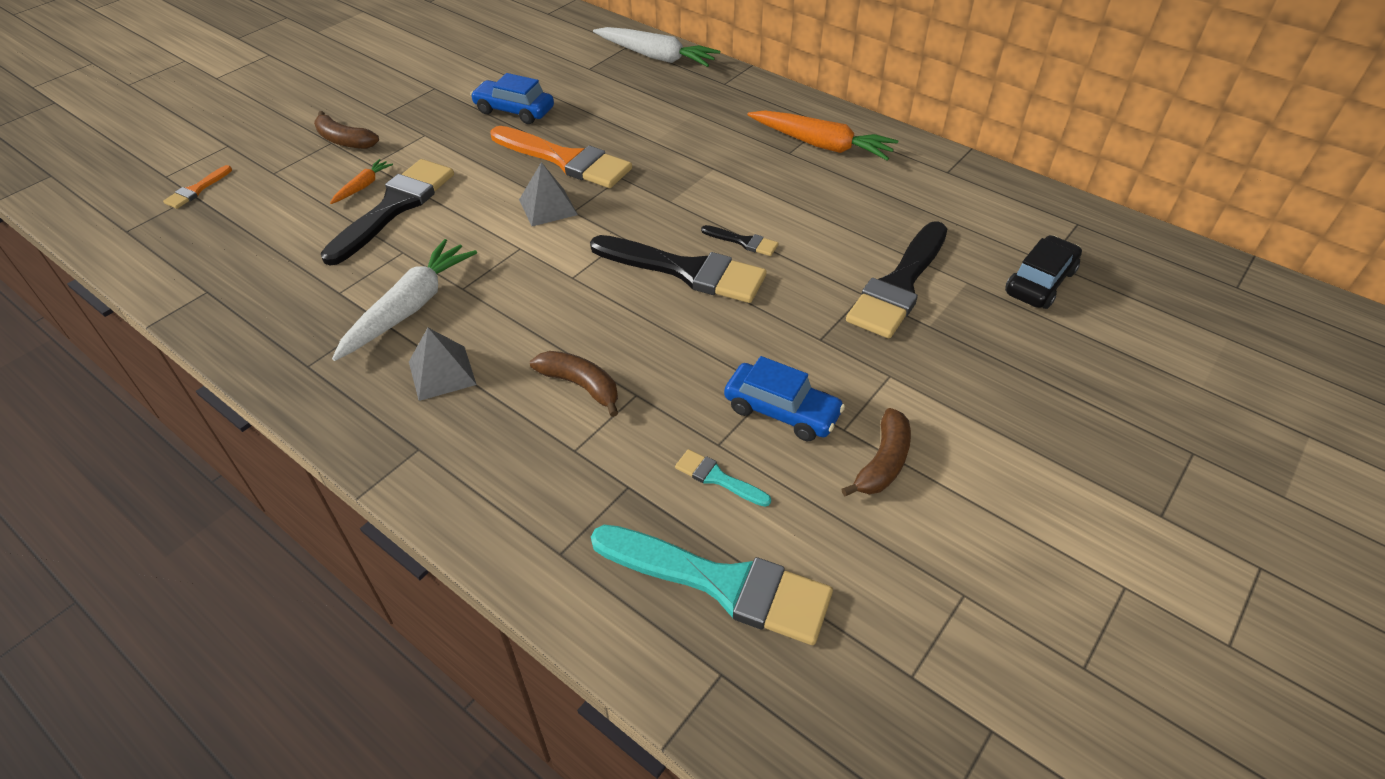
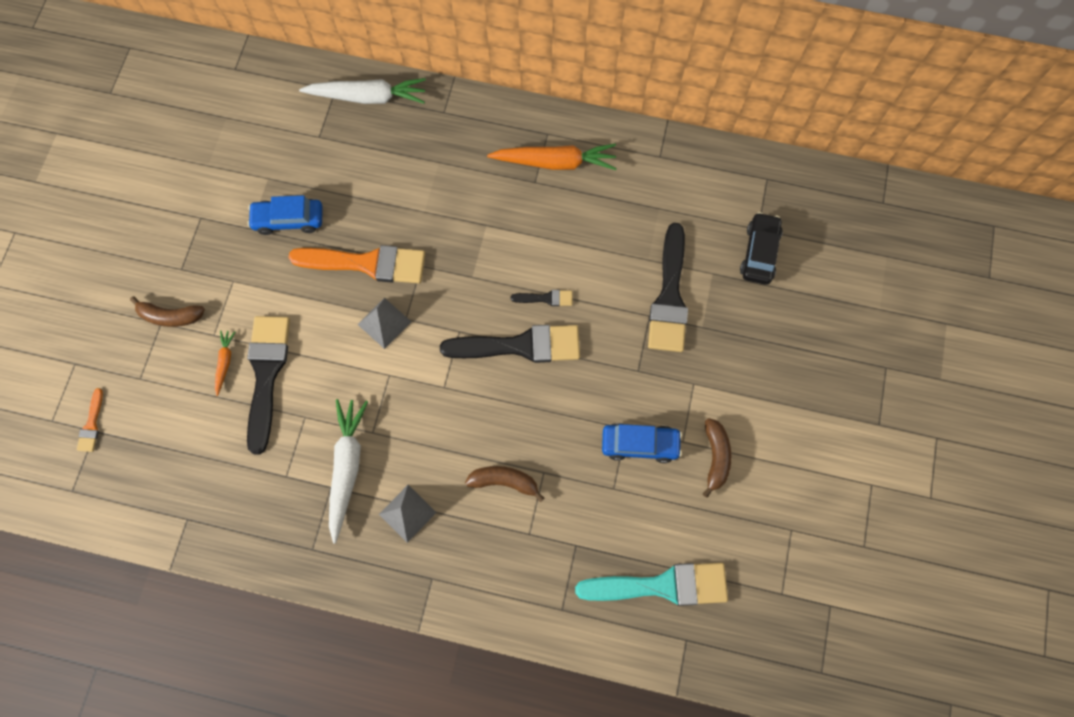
camera: 25 degrees left, 25 degrees up
(717, 478) = (625, 514): turquoise brush -> none

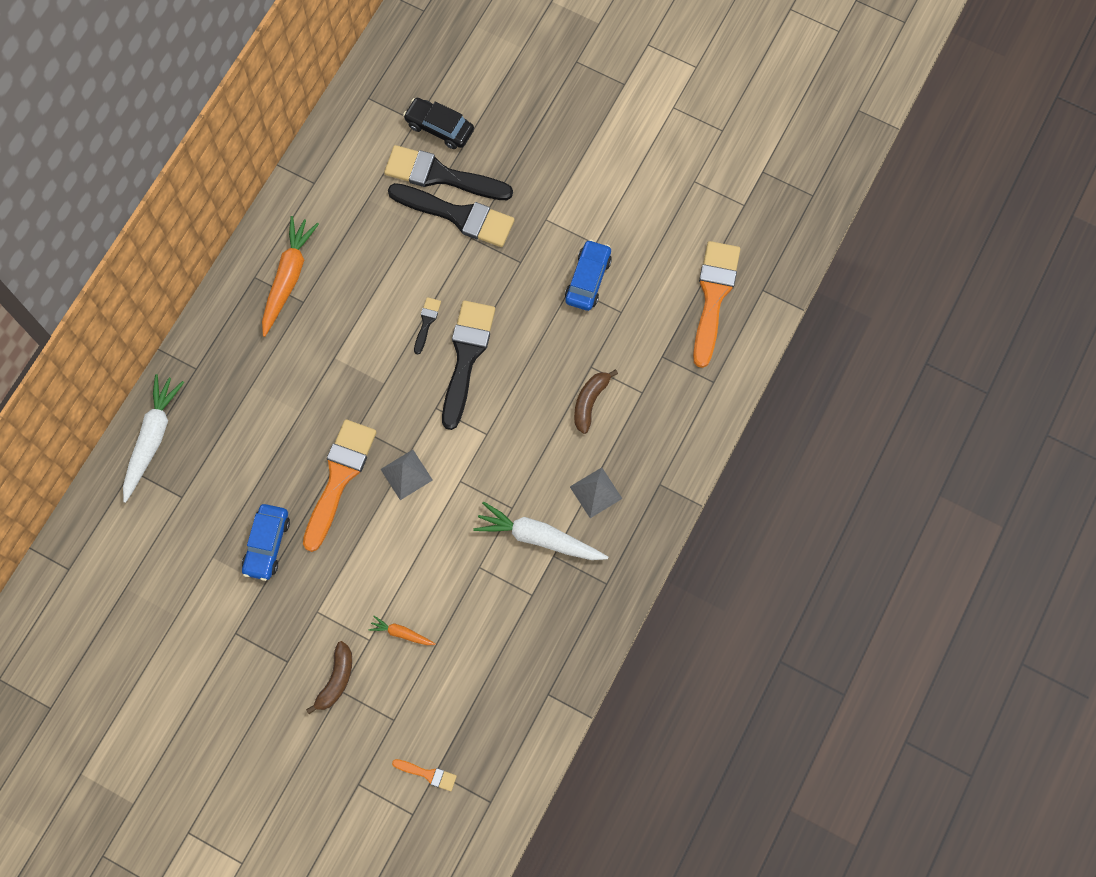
camera: 75 degrees left, 0 degrees up
(266, 374) = (425, 595): black brush -> black brush (441, 175)
(661, 585) = (713, 296): turquoise brush -> orange brush
(715, 457) = (616, 221): brown banana -> none

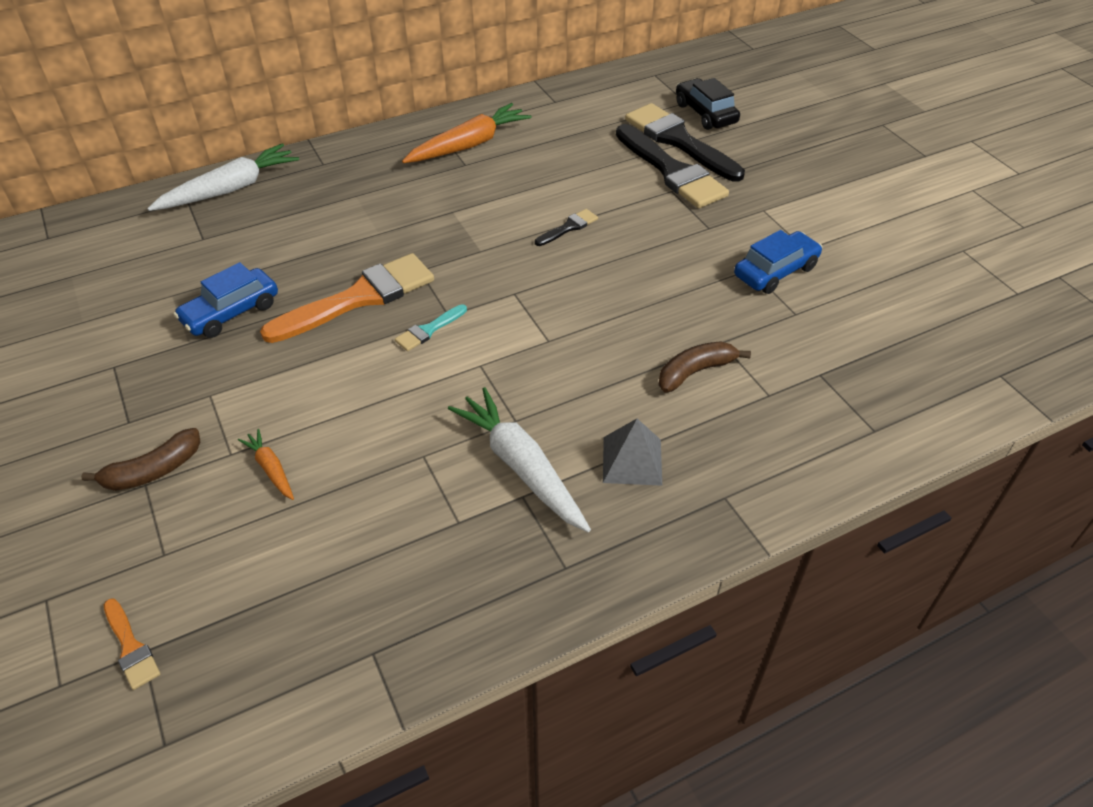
camera: 35 degrees right, 25 degrees down
(406, 474) = (429, 330): grey pyramid -> turquoise brush
(466, 357) = (585, 270): black brush -> none
(713, 296) = (927, 352): orange brush -> none

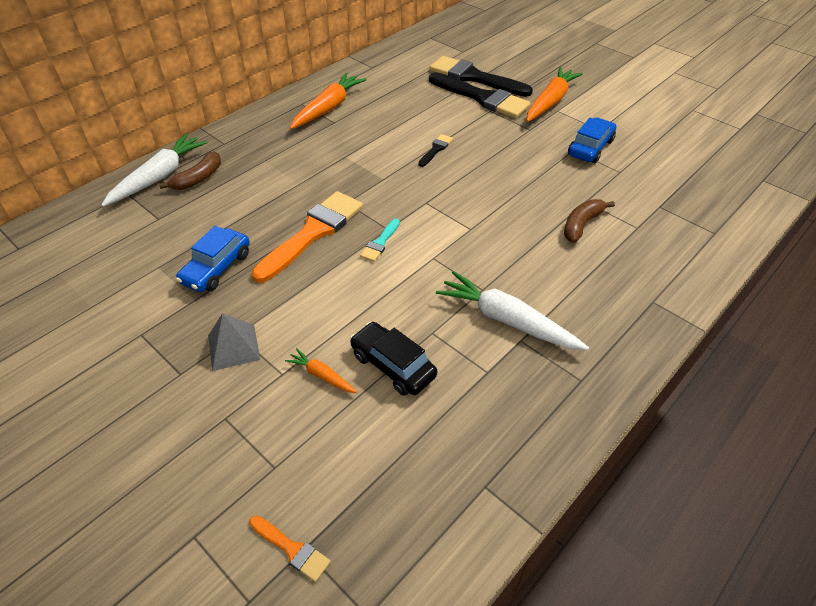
camera: 20 degrees left, 0 degrees up
(153, 470) = (225, 405): brown banana -> brown banana (198, 178)
(632, 460) = (578, 294): grey pyramid -> grey pyramid (233, 347)
(705, 113) = (480, 56): black car -> black car (393, 365)
(761, 196) = (550, 102): none -> orange carrot

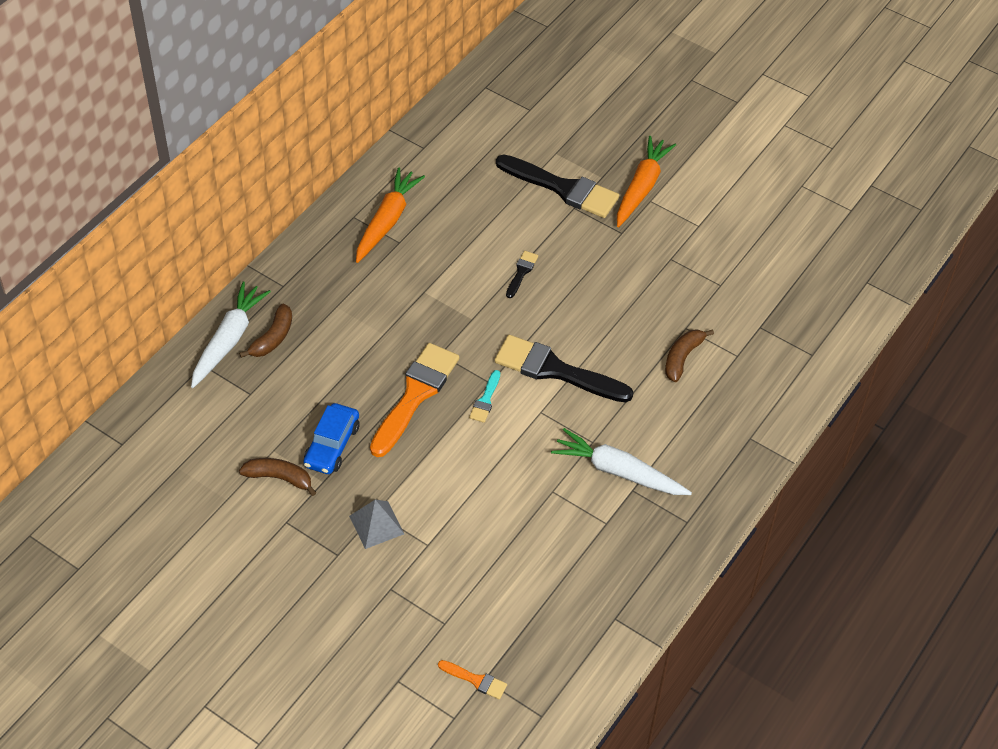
camera: 10 degrees left, 5 degrees up
(152, 292) = (279, 478): none -> brown banana
(322, 375) = (463, 542): orange carrot -> none
(393, 365) = (523, 526): black car -> none
(474, 77) = (549, 155): black brush -> black brush (555, 370)
(590, 148) = (688, 254): blue car -> none

